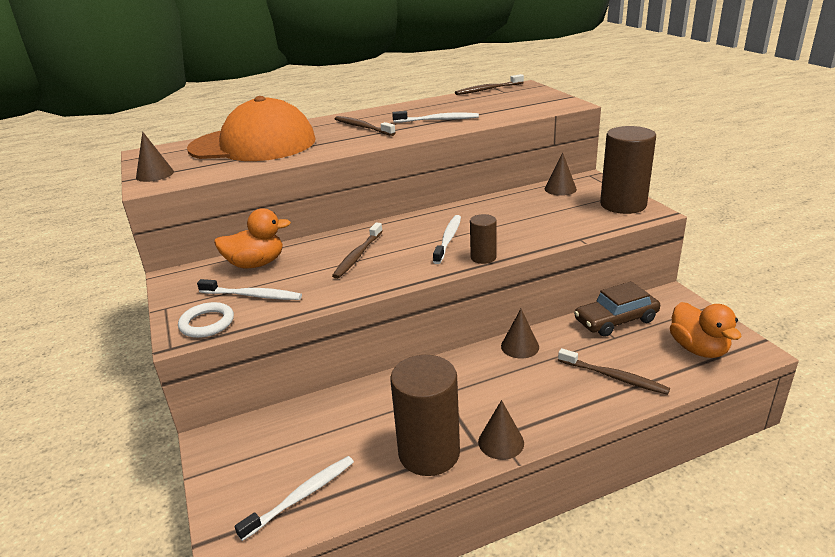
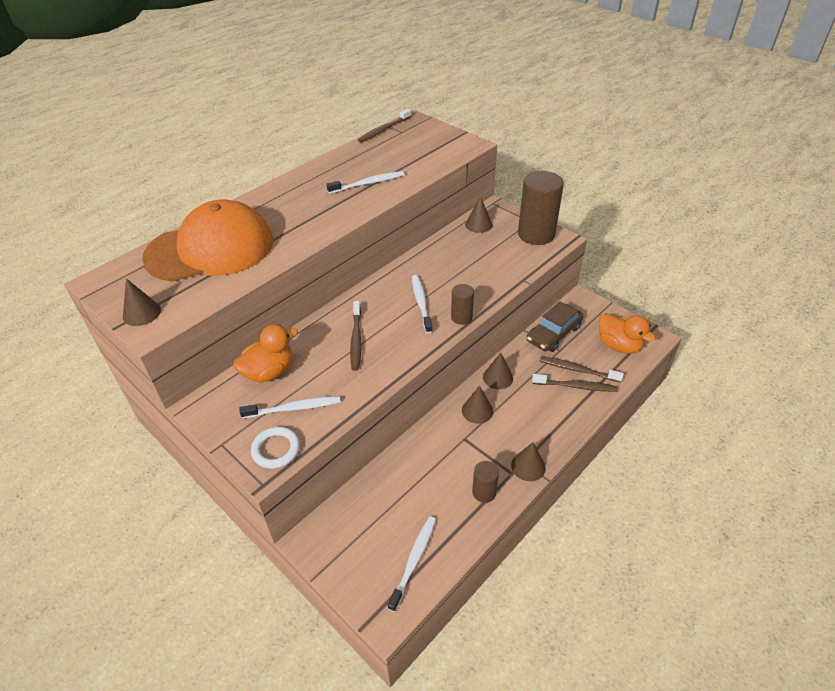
camera: 25 degrees left, 15 degrees up
(362, 127) = (303, 205): brown toothbrush -> brown toothbrush (577, 370)
(429, 453) = (484, 492): brown cylinder -> brown cylinder, size x0.51
(475, 371) = (477, 410): none -> brown cone

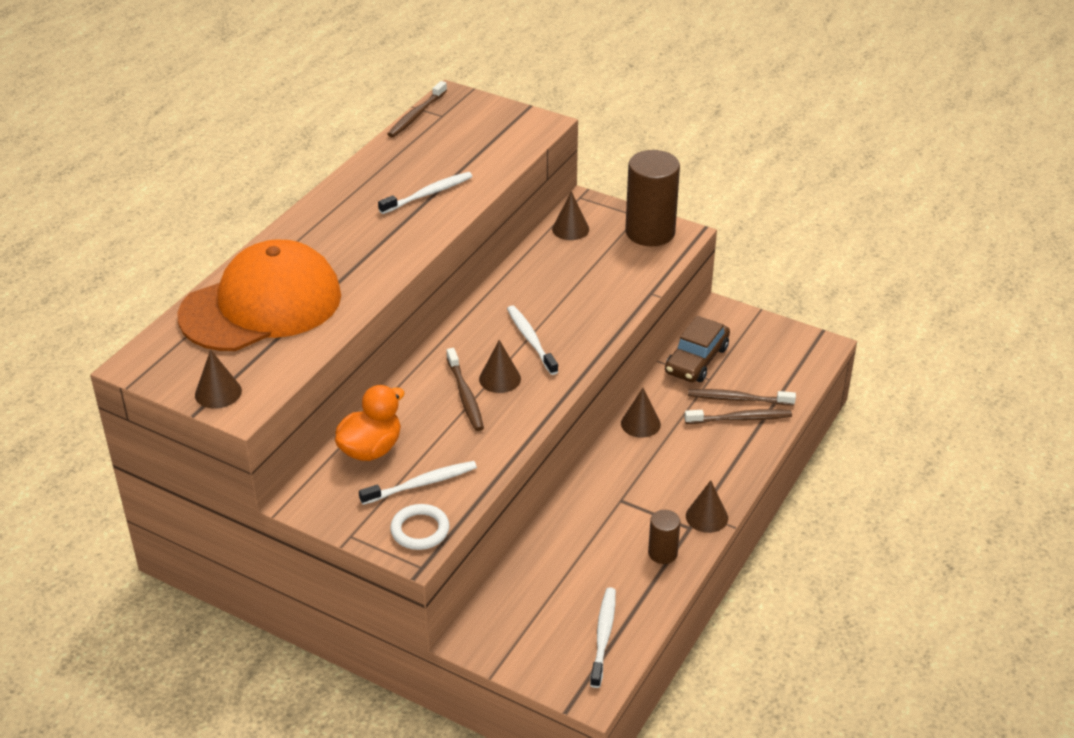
camera: 15 degrees left, 5 degrees down
(461, 317) = (588, 350): brown cylinder -> none
(477, 410) = (626, 466): brown cone -> brown cone (500, 379)
(619, 345) = (782, 362): orange duck -> none

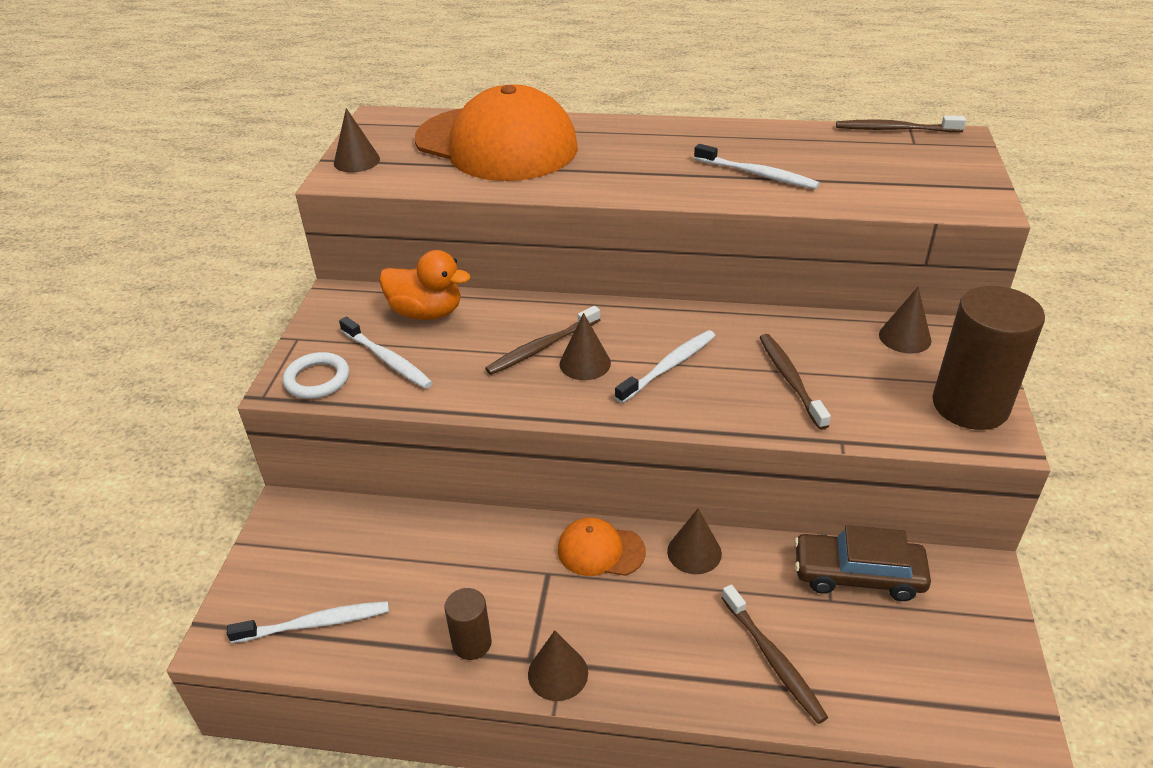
camera: 70 degrees right, 0 degrees up
(615, 468) = (600, 550): none -> orange cap
(738, 399) = (812, 645): brown toothbrush -> brown toothbrush (790, 380)

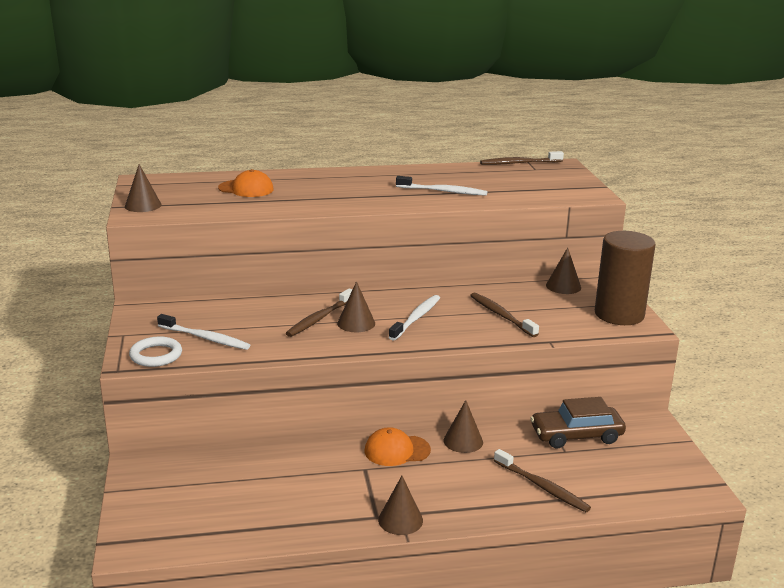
camera: 20 degrees left, 15 degrees down
(315, 623) = (201, 526): white toothbrush -> none
(426, 313) = (219, 309): orange duck -> none
(472, 643) = (329, 515): brown cylinder -> none
(496, 144) = (246, 189): orange cap -> orange cap, size x0.43

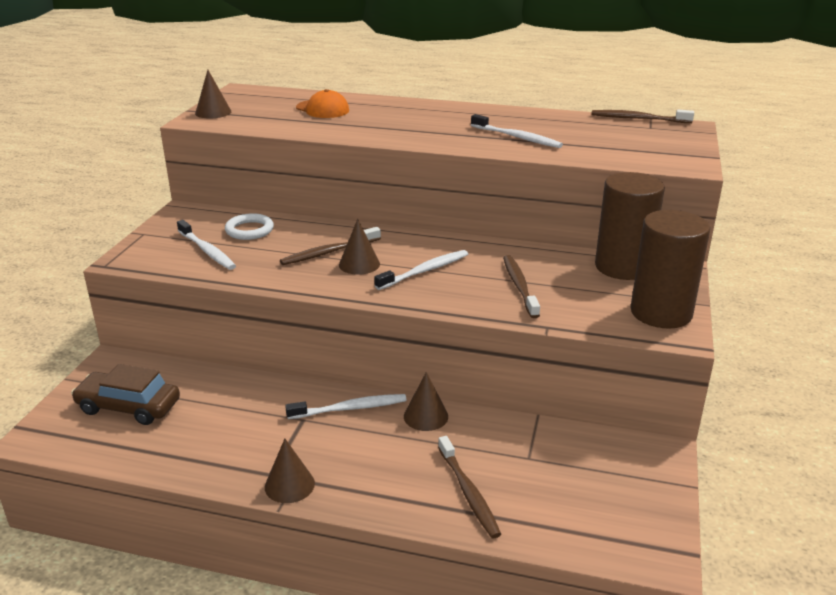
camera: 25 degrees right, 5 degrees up
(156, 355) = (149, 258): white ring -> white ring (249, 230)
(397, 450) = (350, 408): orange cap -> white toothbrush
(563, 286) = (622, 267): brown cone -> brown cylinder
(576, 435) = (557, 443): brown car -> brown car (129, 406)

